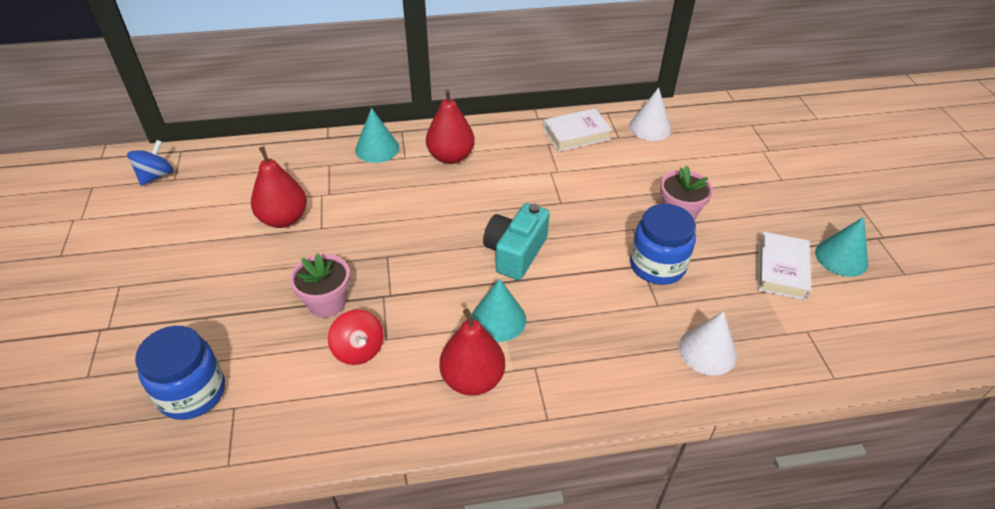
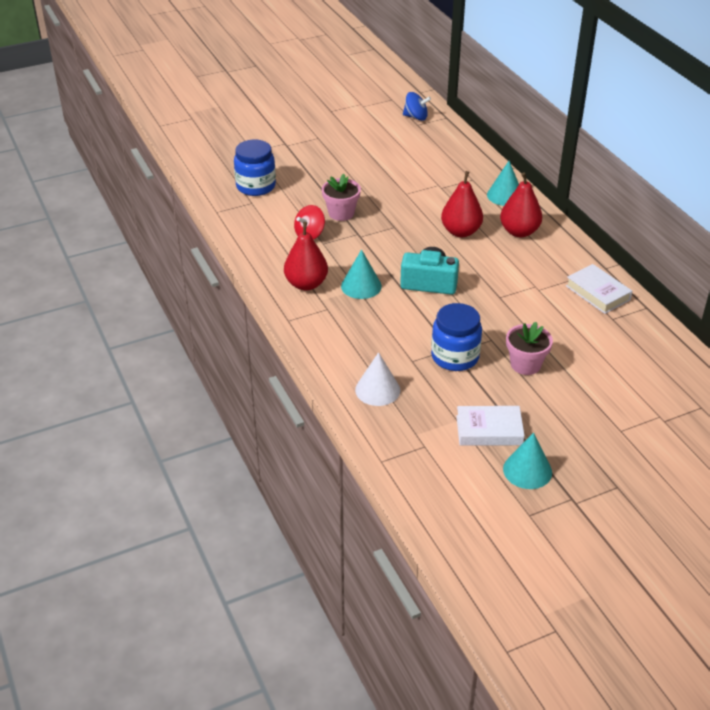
camera: 75 degrees right, 5 degrees down
(284, 219) = (405, 176): red pear -> red pear (461, 232)
(650, 127) = (642, 337): white cone -> none

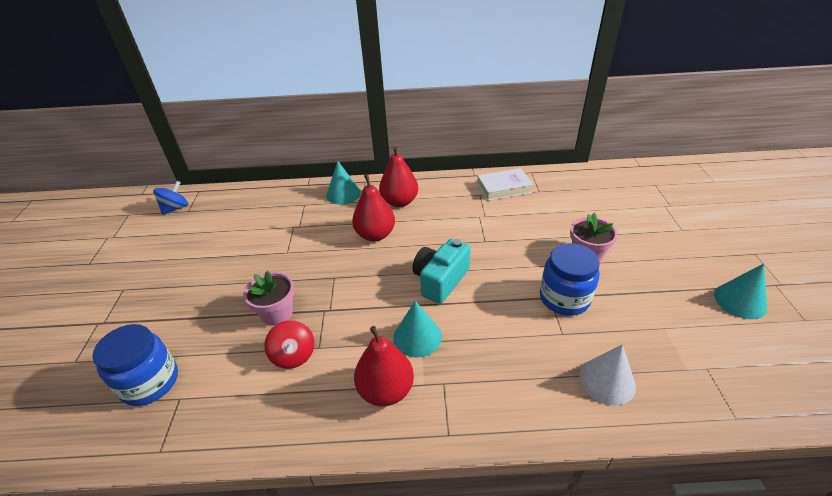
camera: 65 degrees left, 0 degrees up
(489, 430) = (681, 309): white book -> none

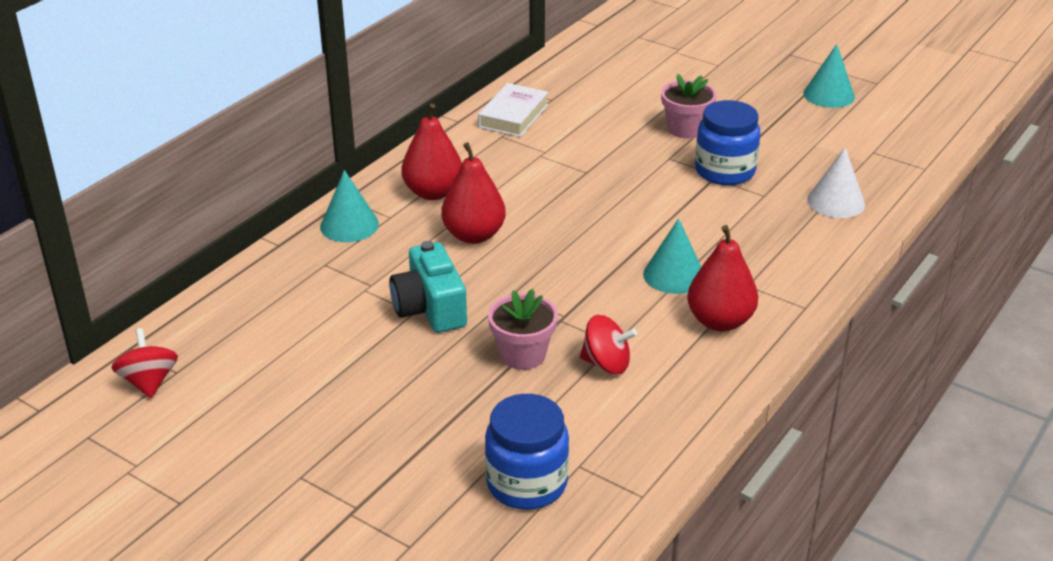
camera: 55 degrees left, 5 degrees down
(175, 208) = (149, 382): blue spinning top -> red spinning top
(440, 280) = (611, 226): turquoise camera -> turquoise camera (430, 308)

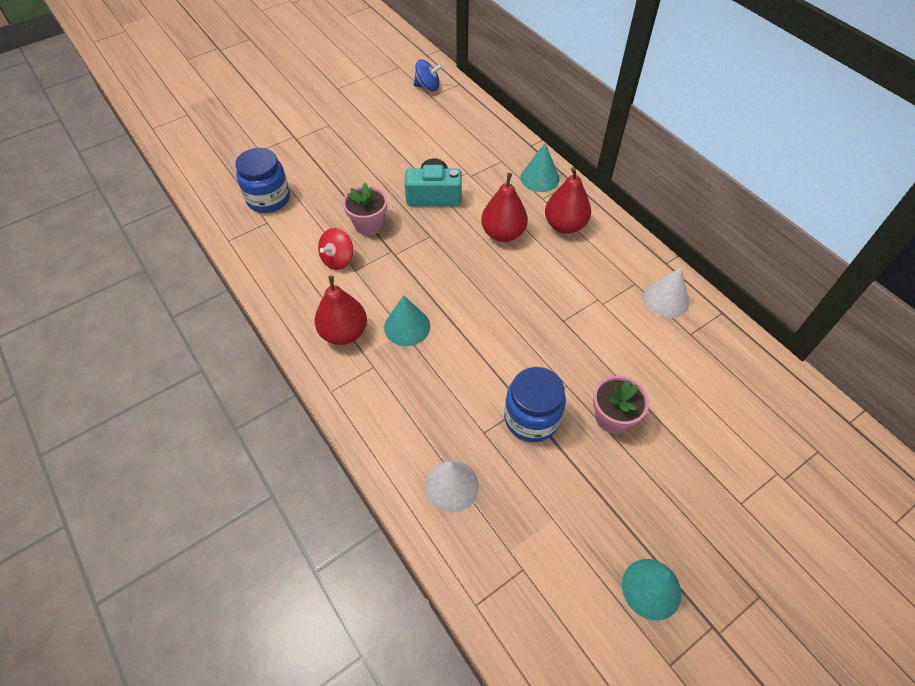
camera: 110 degrees right, 20 degrees up
(149, 382) = (428, 87): red spinning top -> blue spinning top
(513, 116) = (666, 299): white book -> white cone

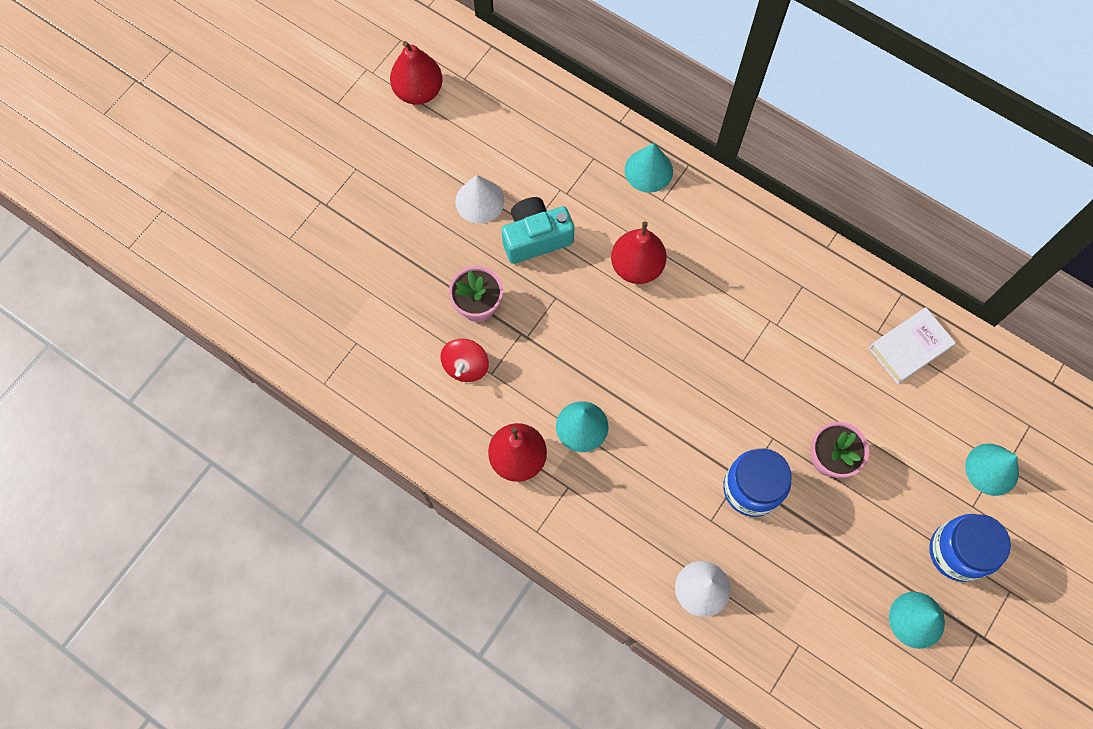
camera: 20 degrees left, 15 degrees up
(268, 199) = (340, 308): blue jar -> blue jar (957, 552)
(428, 87) = (454, 64): blue spinning top -> none
(565, 225) = (701, 231): red pear -> red pear (418, 91)
(666, 299) = (841, 296): white cone -> white cone (479, 201)
(716, 354) = (909, 348): none -> white book
(769, 476) = (992, 469): none -> turquoise cone

